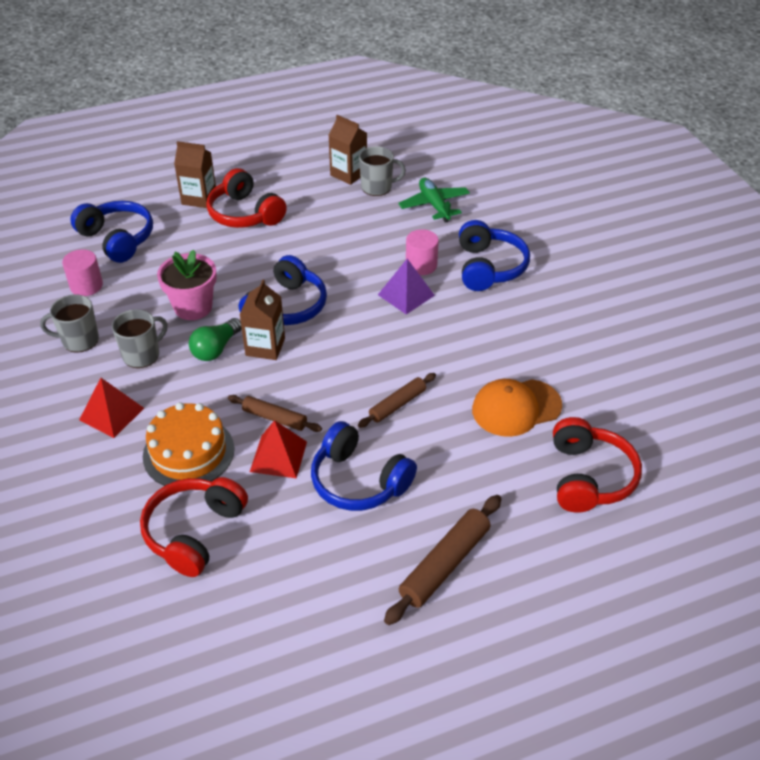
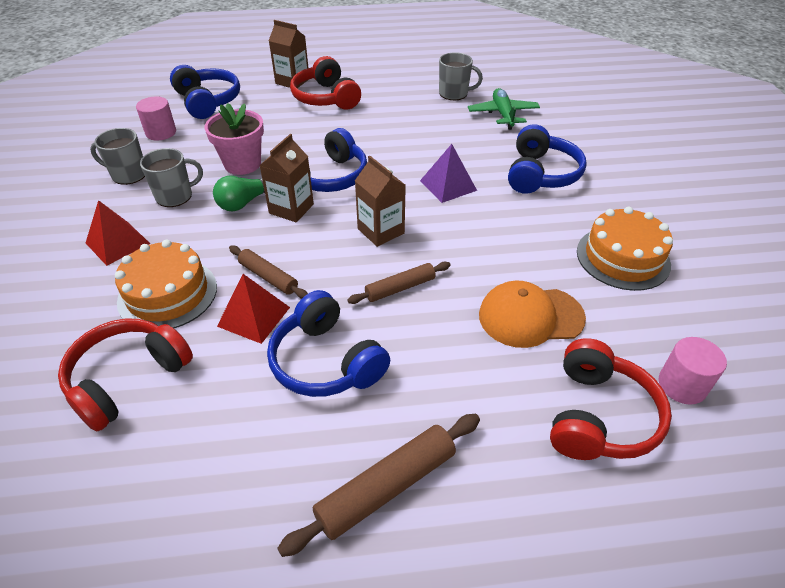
camera: 15 degrees right, 0 degrees up
(348, 174) = (432, 80): brown carton -> brown carton (381, 231)
(421, 265) = (472, 162): pink cylinder -> pink cylinder (682, 385)
(580, 339) = (623, 258): none -> orange cake

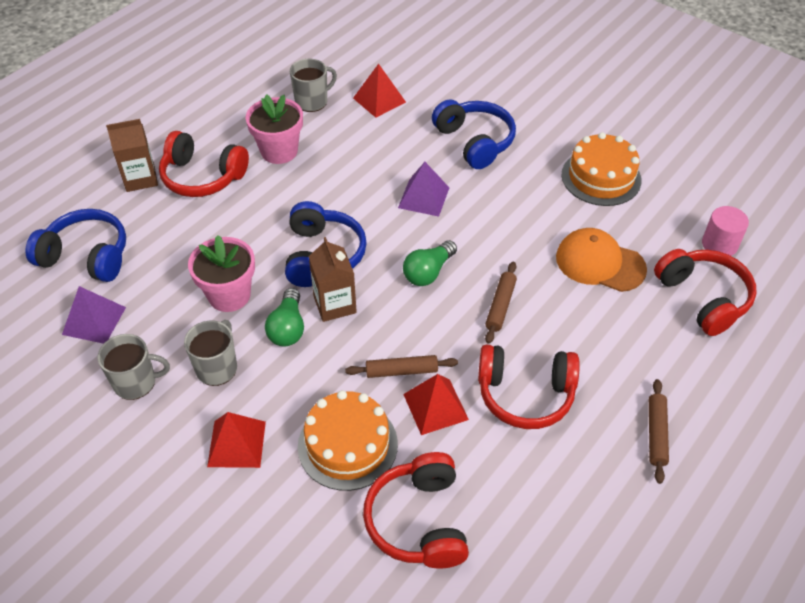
camera: 45 degrees left, 5 degrees up
(128, 174) = (136, 382): grey mug -> grey mug turned 150 degrees counterclockwise
(161, 132) = (94, 320): pink cylinder -> purple pyramid
(326, 361) = (525, 394): blue headphones -> red headphones
(381, 231) = (428, 272): brown carton -> green light bulb
(386, 487) = (656, 434): brown rolling pin -> brown rolling pin, size x0.64
(391, 108) = (279, 151): none -> pink flower pot
(503, 114) = (379, 100): green plane -> red pyramid
(530, 316) = (600, 263): orange cap -> orange cap turned 75 degrees clockwise

